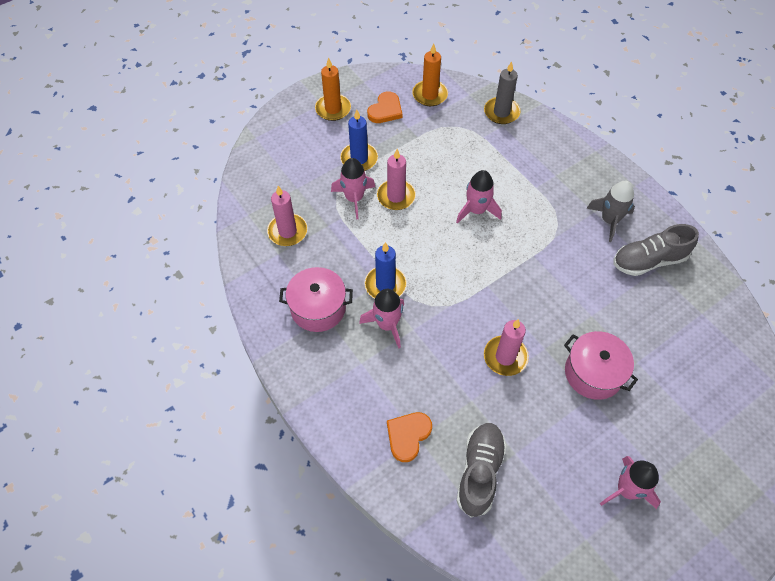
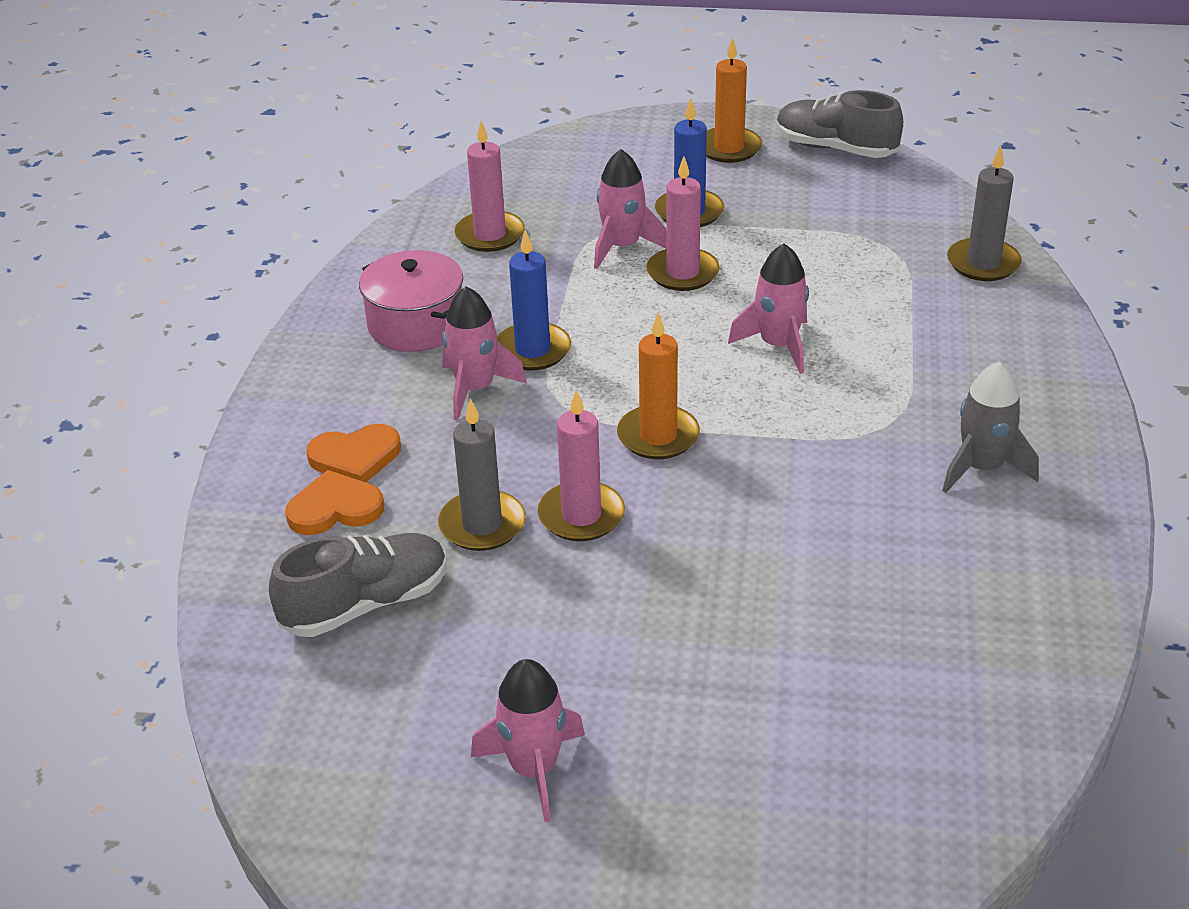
camera: 45 degrees right, 20 degrees down
(385, 110) = (802, 181): orange heart -> orange heart (355, 457)
(430, 95) = (894, 195): orange candle -> orange candle (658, 436)
(475, 393) = (482, 525): none -> grey candle
(593, 373) = (684, 614): pink pot -> none
(648, 260) = (980, 550): grey shoe -> grey shoe (835, 149)

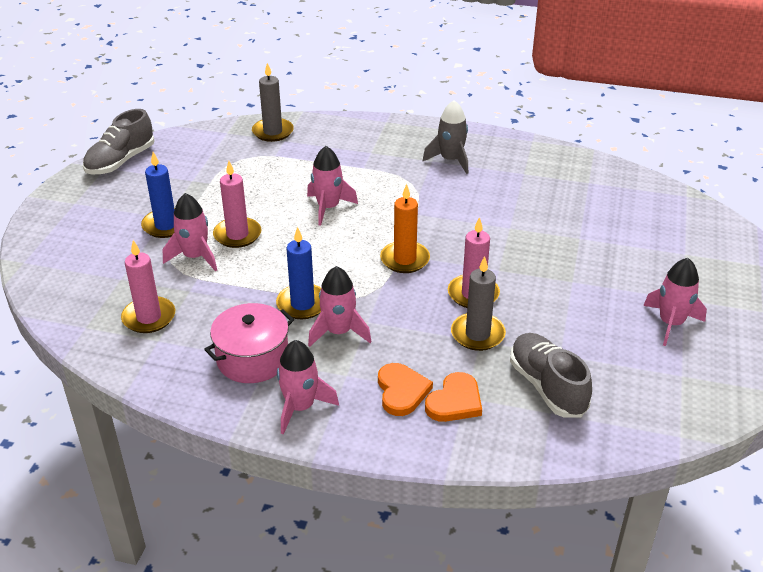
camera: 85 degrees left, 0 degrees up
(326, 374) = (300, 407): none -> pink rocket
(335, 508) = (455, 401): orange heart -> orange heart turned 135 degrees counterclockwise
(729, 148) = (93, 201): orange candle -> none

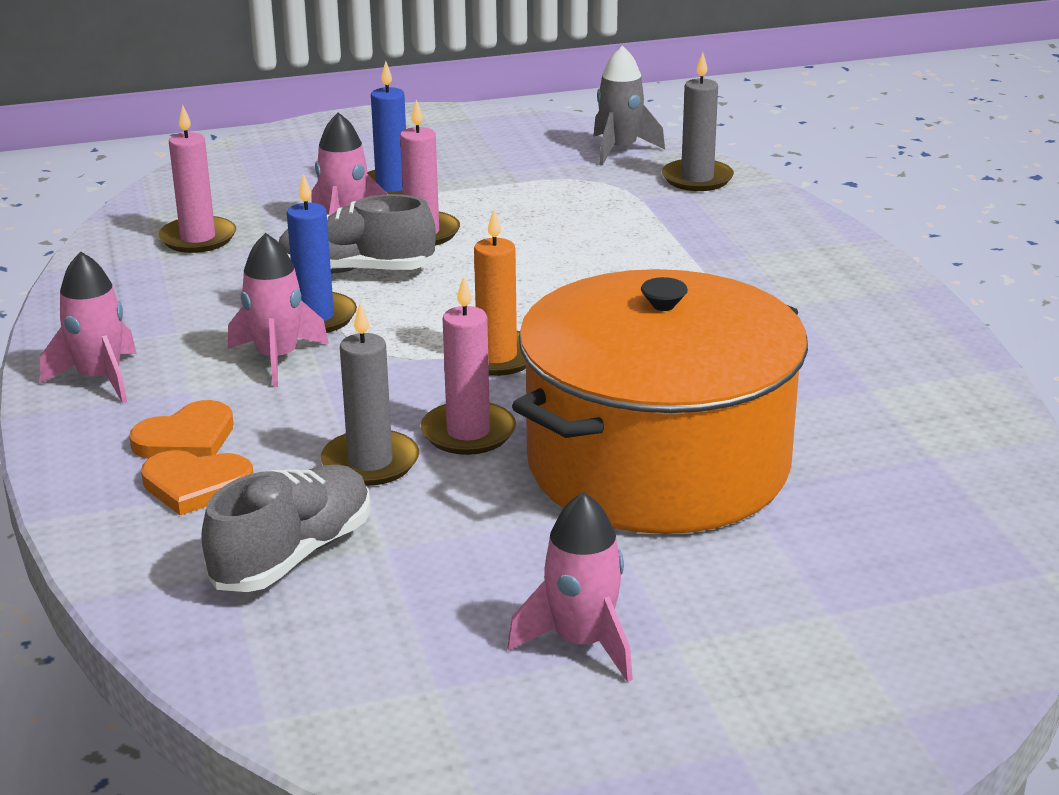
camera: 60 degrees right, 10 degrees down
(120, 161) = (496, 122): grey shoe -> grey shoe (356, 271)
(252, 359) = (172, 321): pink pot -> none
(328, 208) = (558, 268): pink rocket -> none
(450, 160) = (816, 318): grey rocket -> grey rocket (620, 149)
(544, 251) = (658, 465): none -> orange pot

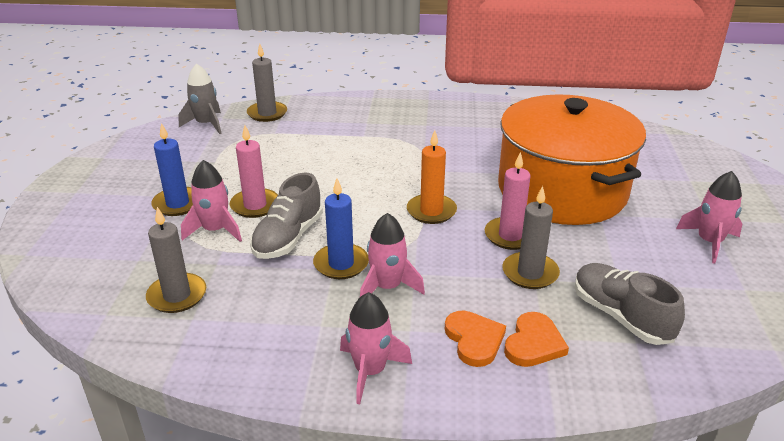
camera: 70 degrees left, 5 degrees up
(198, 238) = (177, 296): pink candle -> grey candle

